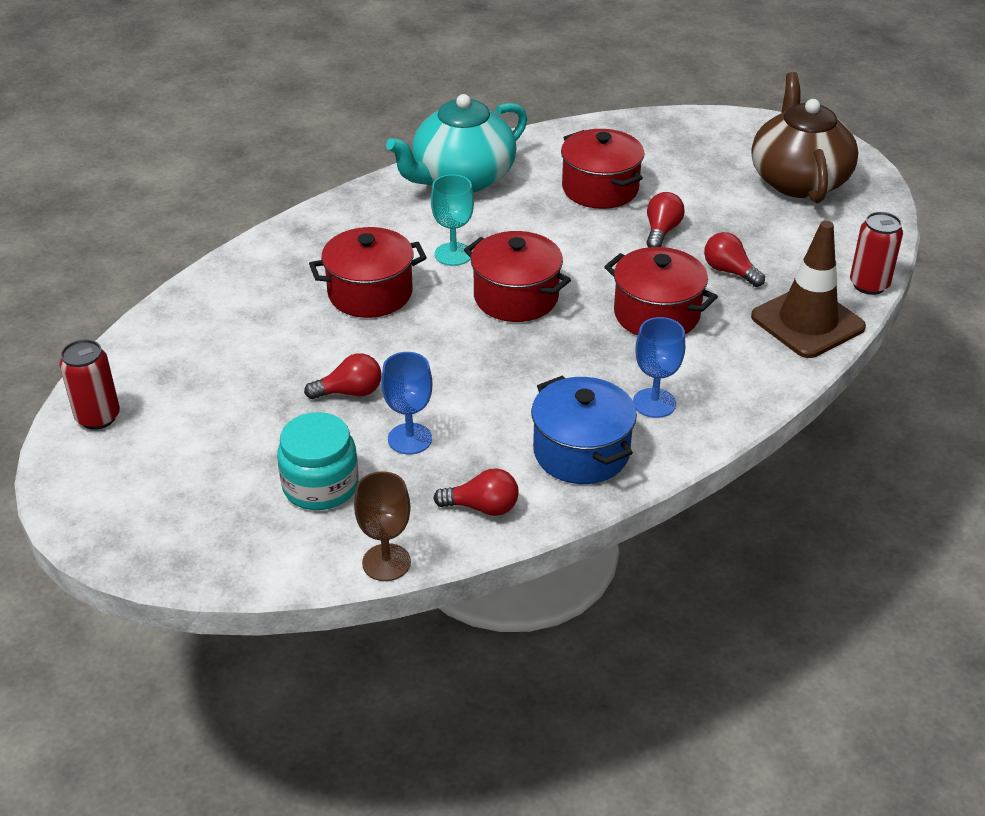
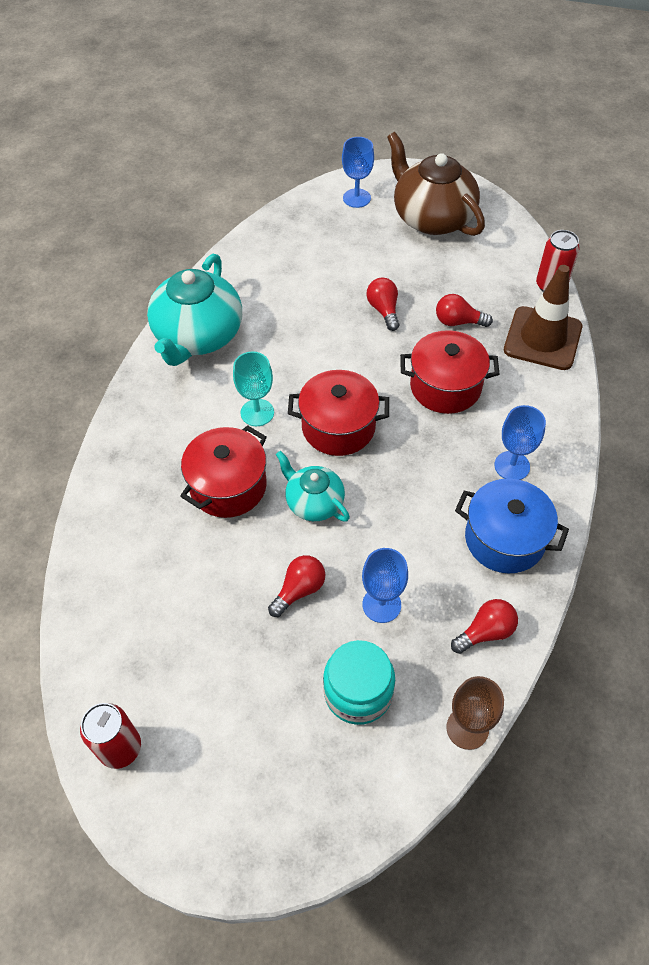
camera: 35 degrees left, 15 degrees up
(432, 339) = (314, 502): none -> turquoise teapot
(600, 189) = (308, 293): red pot -> none
(734, 135) = (356, 198): none -> blue goblet

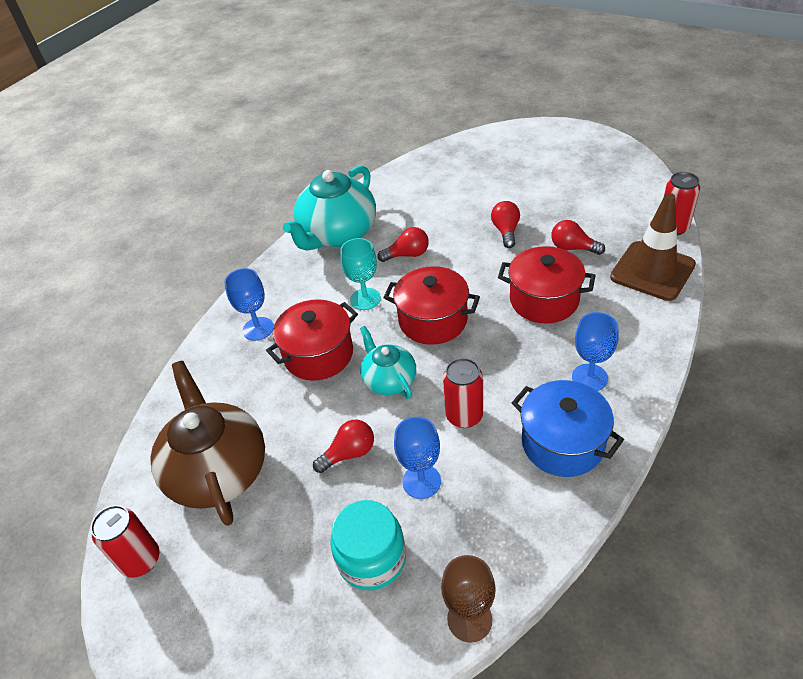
camera: 20 degrees right, 10 degrees down
(356, 198) = (510, 143): blue goblet -> blue goblet (258, 329)
(402, 528) = (464, 416): none -> red can
(432, 218) = (573, 163): brown teapot -> brown teapot (218, 471)
(485, 632) = (517, 528): red light bulb -> red light bulb (407, 255)

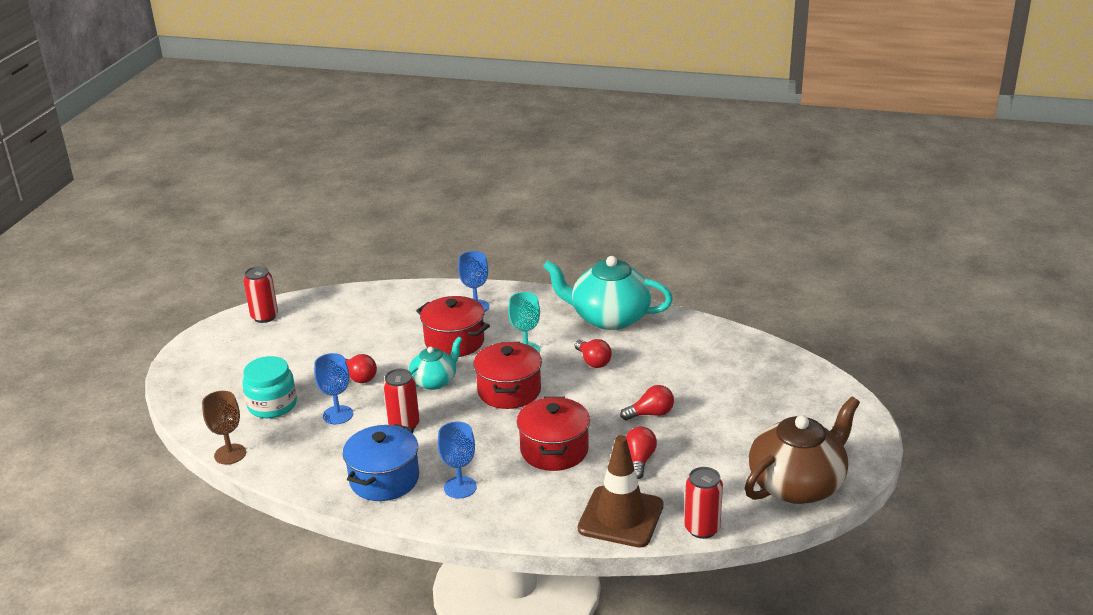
camera: 70 degrees right, 15 degrees down
(218, 471) = (335, 326): brown teapot -> brown teapot (797, 484)

